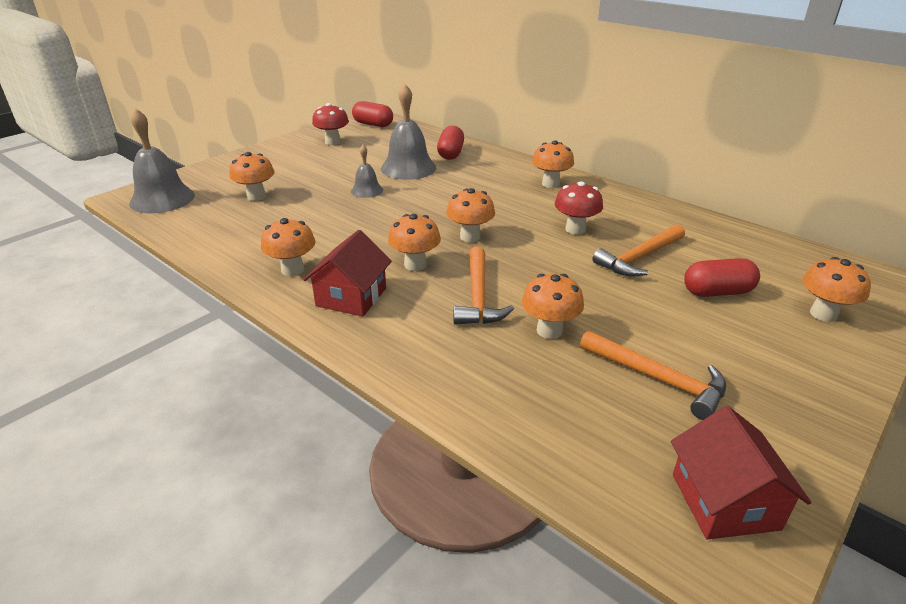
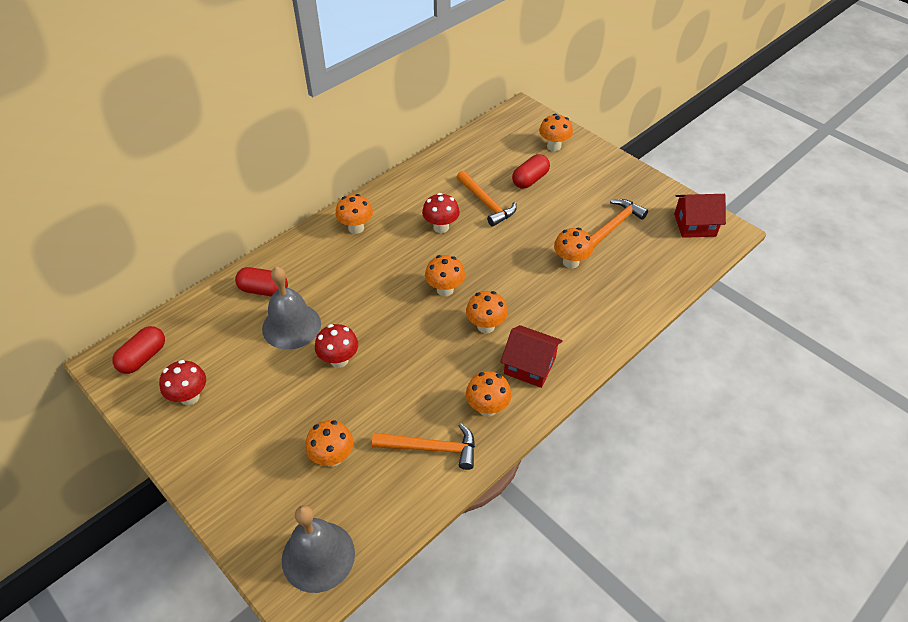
camera: 85 degrees left, 15 degrees up
(367, 190) = (339, 360): grey bell -> red mushroom
(478, 296) = (531, 292): orange hammer -> orange hammer (431, 448)
(717, 292) = (530, 180): red capsule -> red capsule turned 45 degrees clockwise

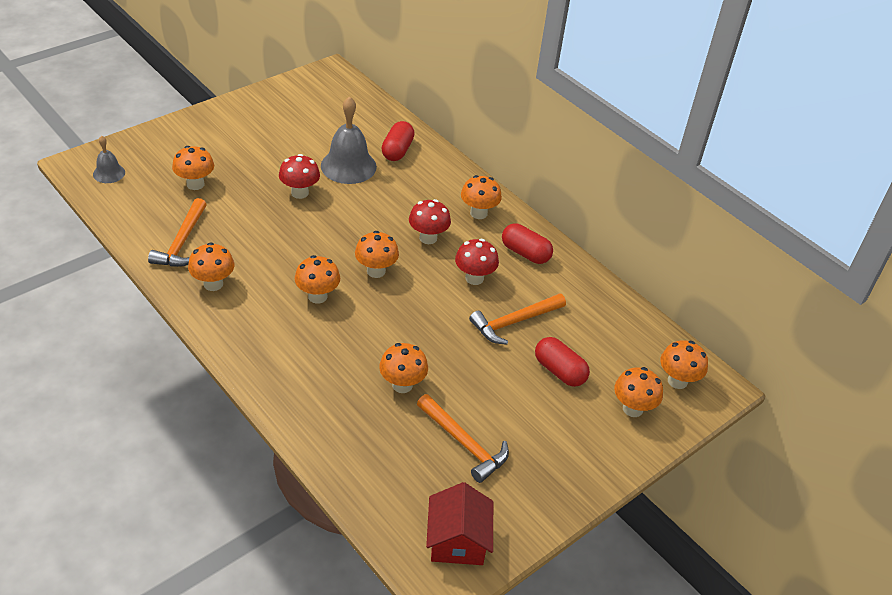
camera: 90 degrees right, 5 degrees down
(143, 357) = (331, 88): red capsule -> red capsule (525, 253)
(190, 397) = (283, 111): red mushroom -> red mushroom (428, 238)
(318, 556) = (109, 173): grey bell -> grey bell, size x0.54
(522, 126) = (677, 381): none -> orange mushroom
(529, 366) = (255, 322): red house -> none

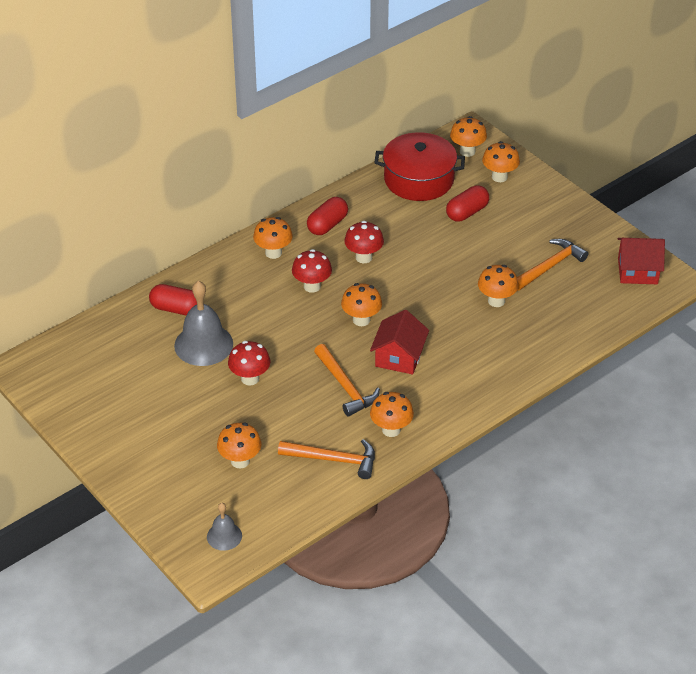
camera: 85 degrees left, 0 degrees up
(317, 296) = (399, 357): orange mushroom -> red house
(514, 322) = (415, 235): orange hammer -> orange hammer (345, 387)
(615, 332) = (419, 179): none -> red pot

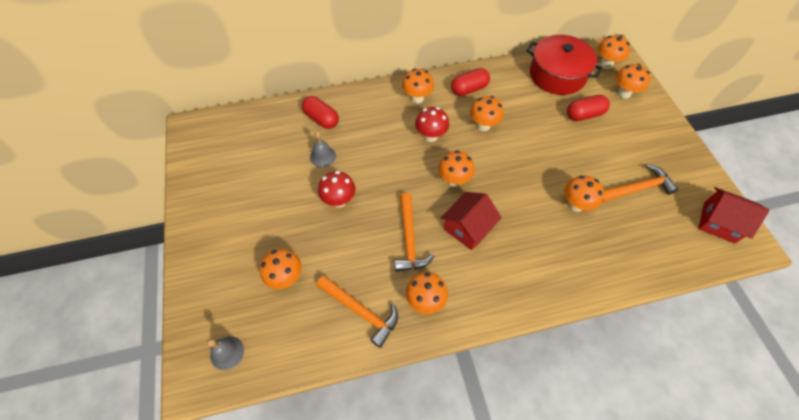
camera: 25 degrees right, 15 degrees up
(203, 344) = (323, 156): grey bell -> grey bell, size x0.54
(363, 257) = (483, 125): red mushroom -> orange mushroom

